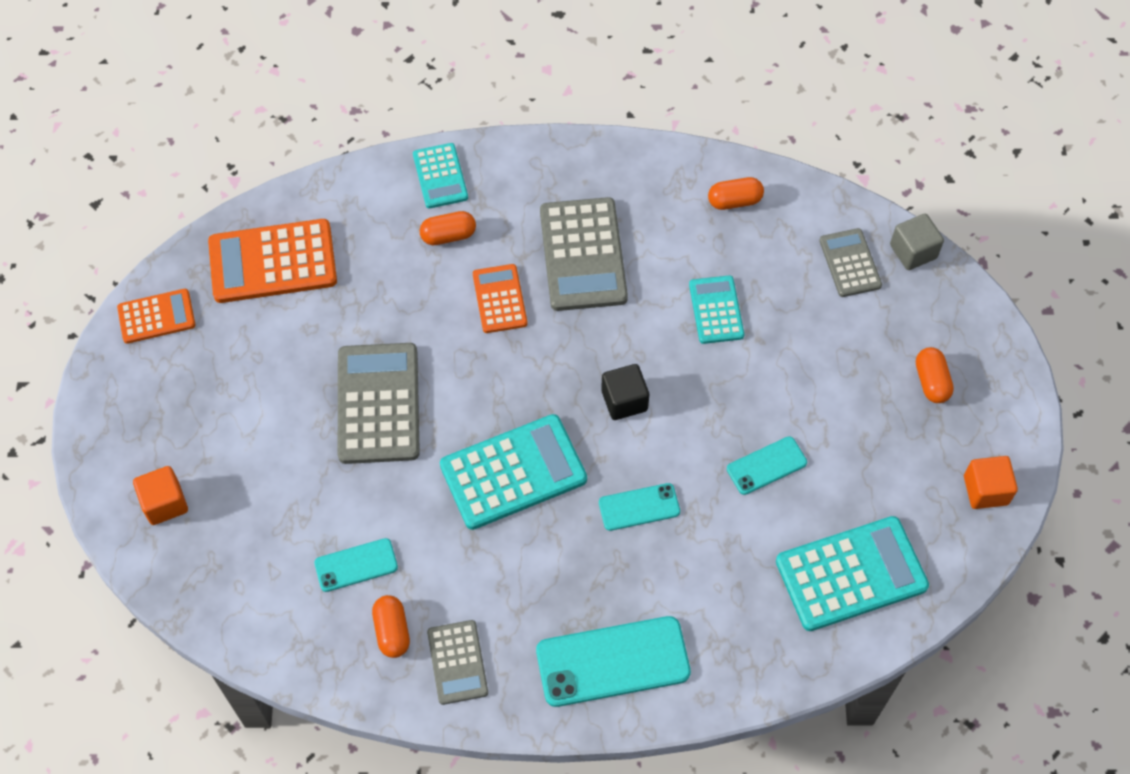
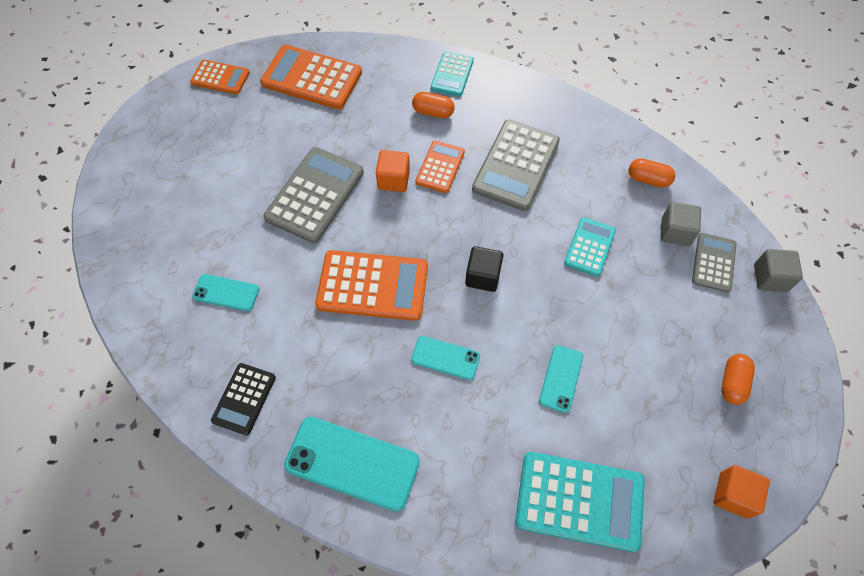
camera: 30 degrees right, 0 degrees up
(165, 503) = (141, 190): orange cube -> orange cube (393, 180)
(392, 631) = (217, 351): orange capsule -> none
(457, 662) = (244, 399): grey calculator -> black calculator
(513, 472) = (372, 286): turquoise calculator -> orange calculator
(766, 465) = (561, 378): turquoise phone -> turquoise phone turned 75 degrees counterclockwise
(794, 248) = (675, 232): none -> grey cube

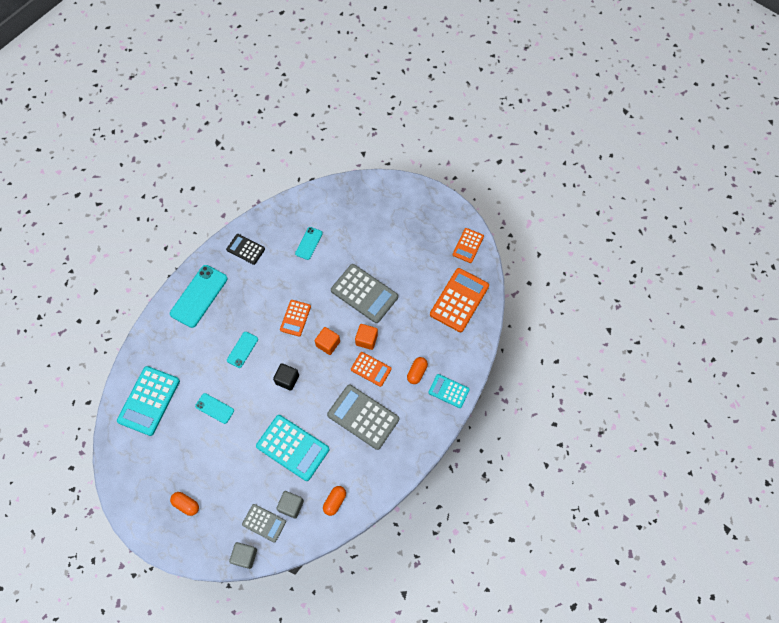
camera: 100 degrees right, 5 degrees up
(372, 286) = (295, 318): orange calculator -> orange calculator, size x0.58
(589, 247) = (293, 447): turquoise calculator -> turquoise calculator, size x1.73
(733, 495) = (128, 481): orange cube -> orange cube (328, 344)

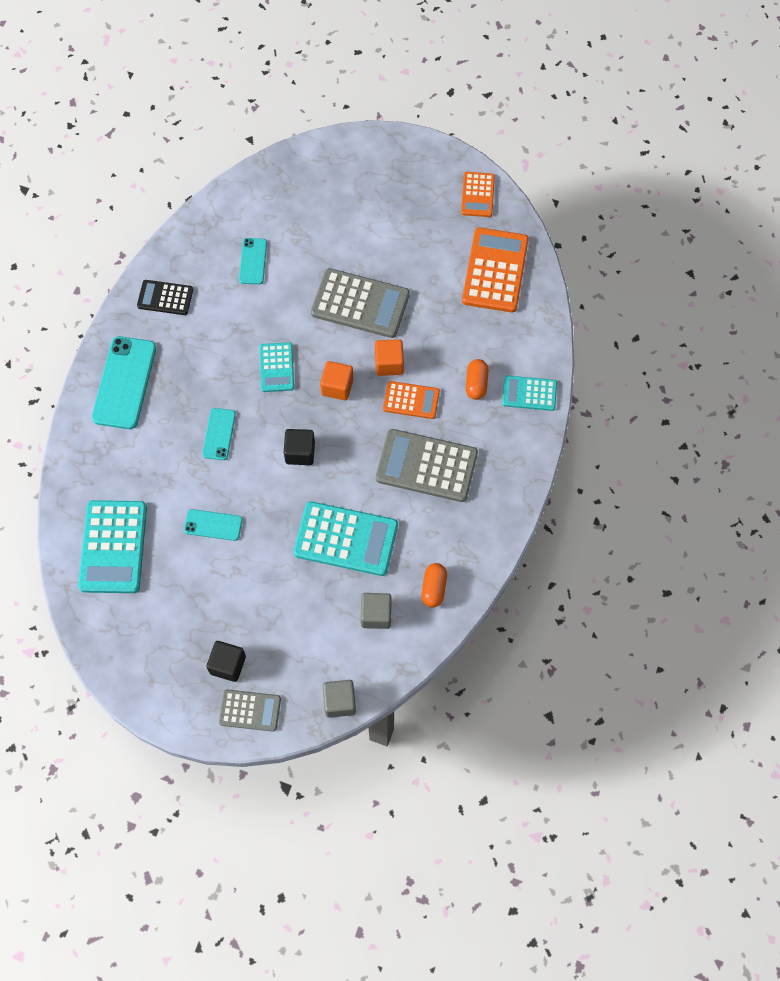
camera: 20 degrees left, 0 degrees up
(186, 504) = (228, 665): orange capsule -> black cube
(264, 523) = (347, 650): grey calculator -> grey calculator (250, 710)
(295, 318) = (277, 367): orange calculator -> turquoise calculator

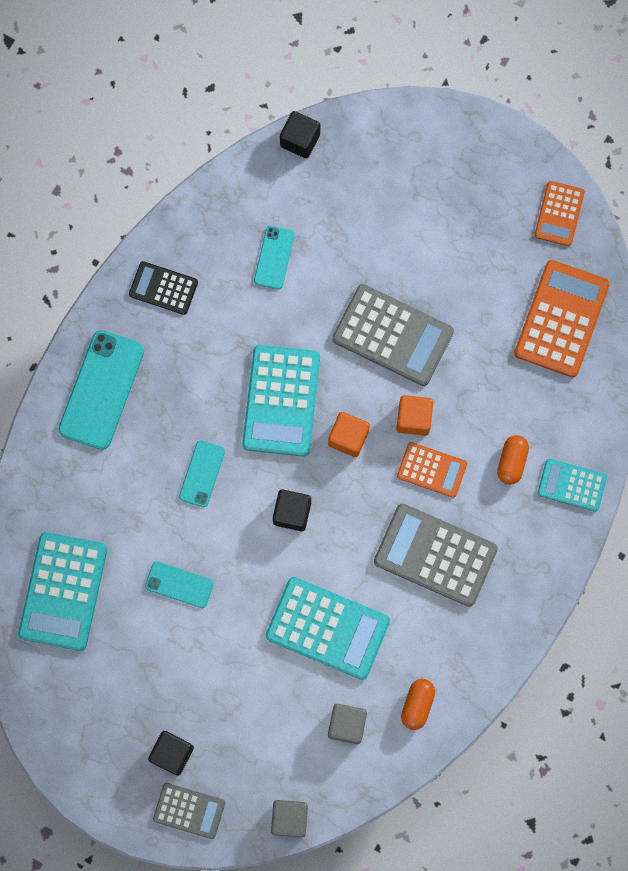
camera: 10 degrees right, 10 degrees up
(260, 173) = (300, 140): none -> black cube
(277, 367) = (281, 401): turquoise calculator -> turquoise calculator, size x1.73

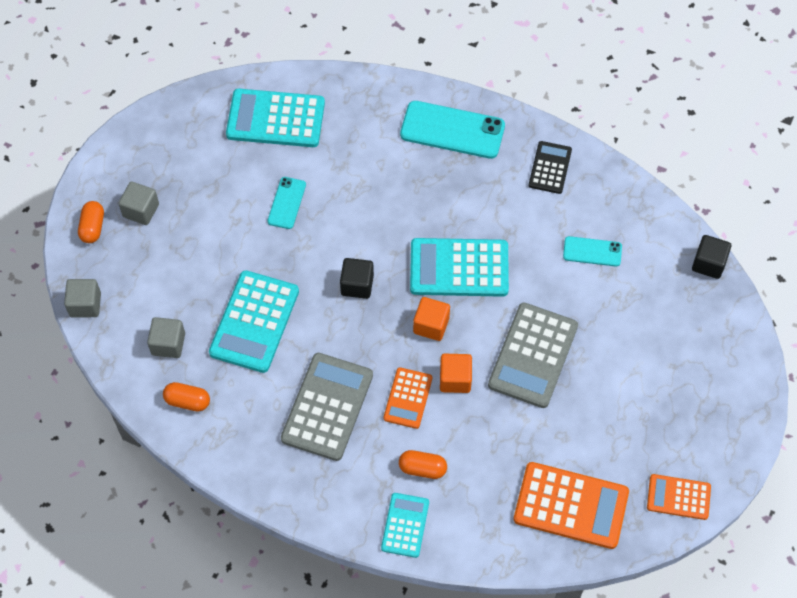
camera: 85 degrees right, 15 degrees down
(172, 753) = (141, 210): black cube -> grey cube
(189, 810) = (93, 227): grey calculator -> orange capsule
(202, 474) = (386, 211): turquoise phone -> none

